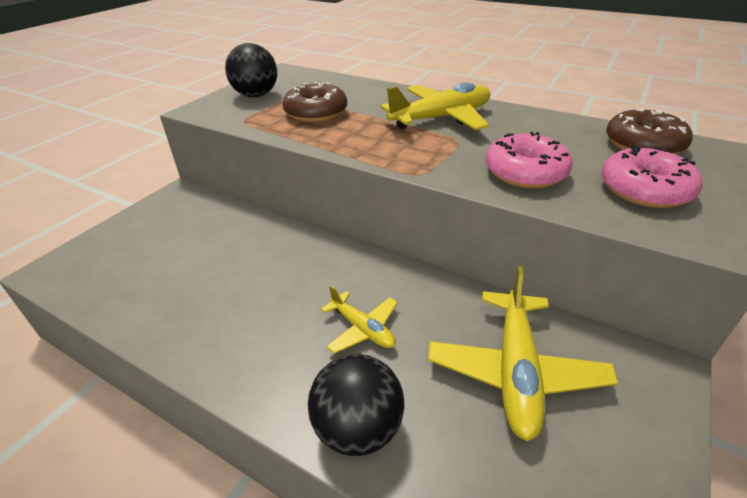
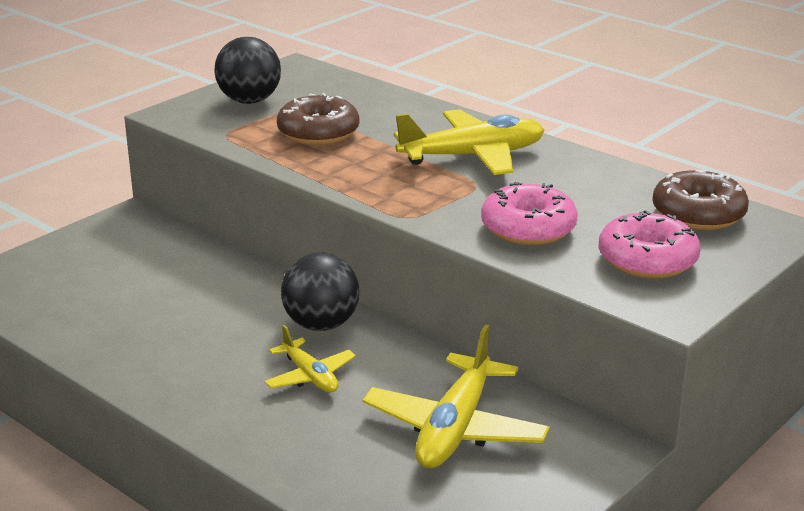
camera: 10 degrees right, 10 degrees down
(358, 428) = (275, 447): black ball -> black ball (321, 325)

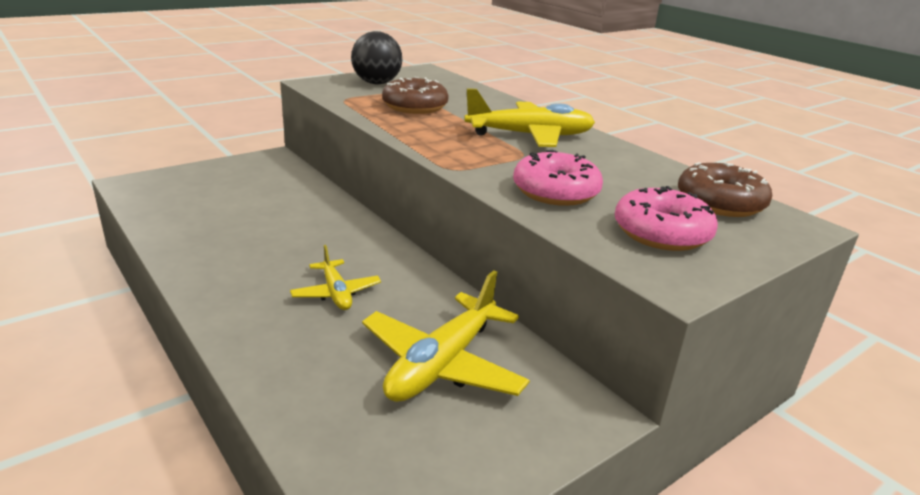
camera: 10 degrees right, 0 degrees up
(321, 325) = (369, 253): black ball -> none

